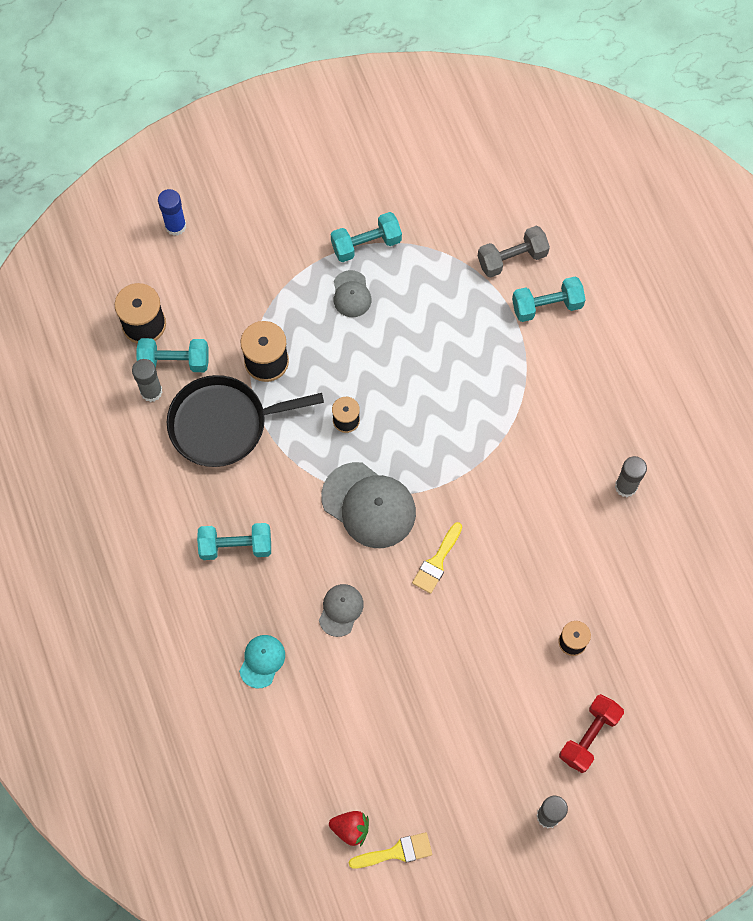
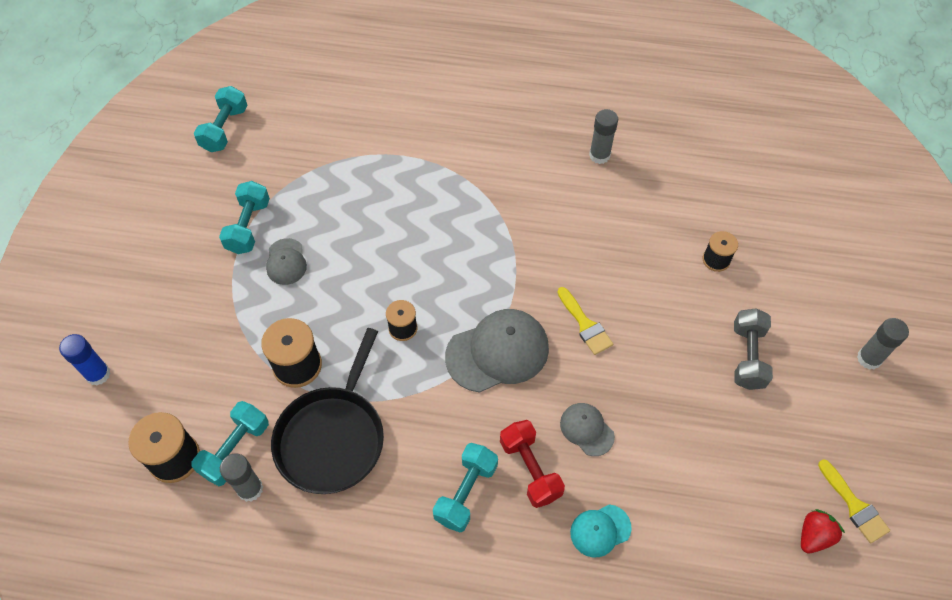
camera: 60 degrees left, 10 degrees down
(262, 661) = (600, 530): turquoise cap -> turquoise cap turned 75 degrees counterclockwise
(351, 294) = (286, 262): grey cap -> grey cap turned 60 degrees clockwise
(396, 852) = (854, 505): yellow brush -> yellow brush turned 135 degrees clockwise
(512, 258) = (347, 131): grey dumbbell -> grey dumbbell (747, 356)
(547, 306) = (406, 129): turquoise dumbbell -> turquoise dumbbell (225, 129)
(589, 736) = (808, 290): red dumbbell -> red dumbbell (530, 469)

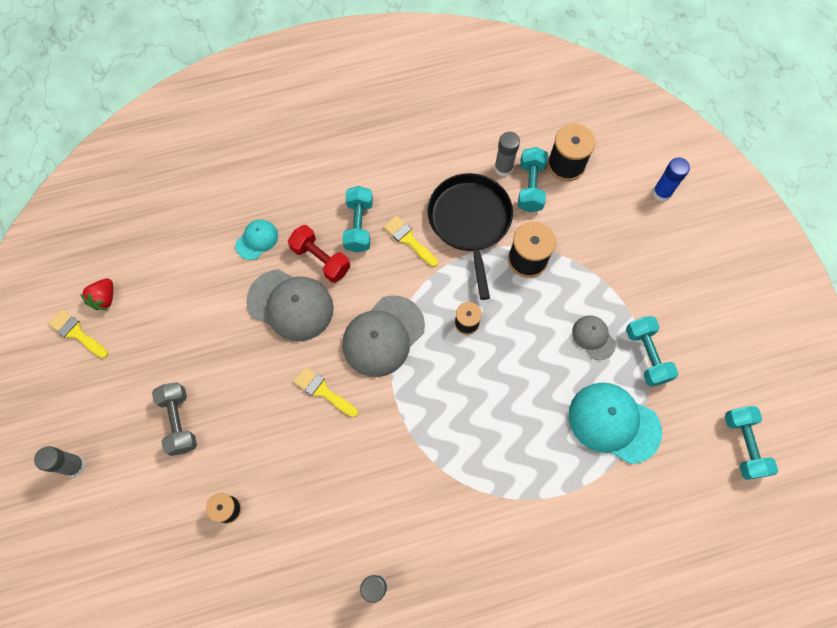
camera: 155 degrees right, 10 degrees up
(321, 187) = (613, 423): none -> turquoise cap
(415, 447) = (408, 239): none -> yellow brush
(586, 429) = (290, 305): grey cap -> grey cap, size x1.88

